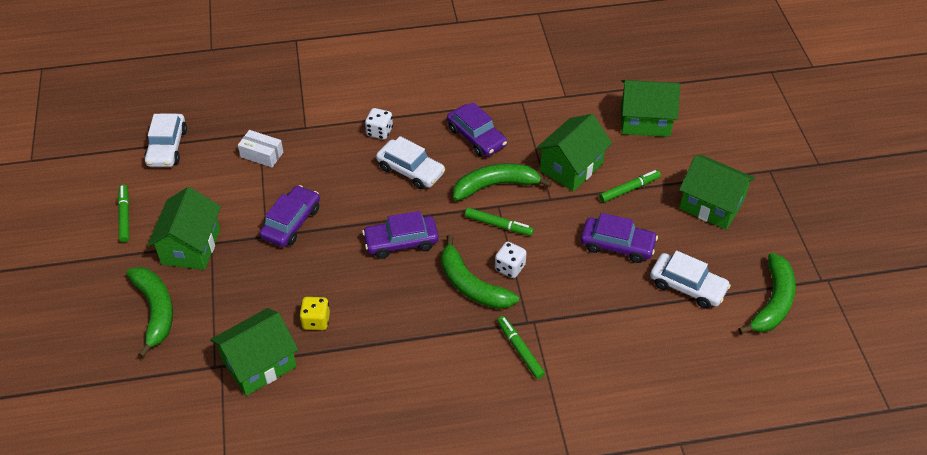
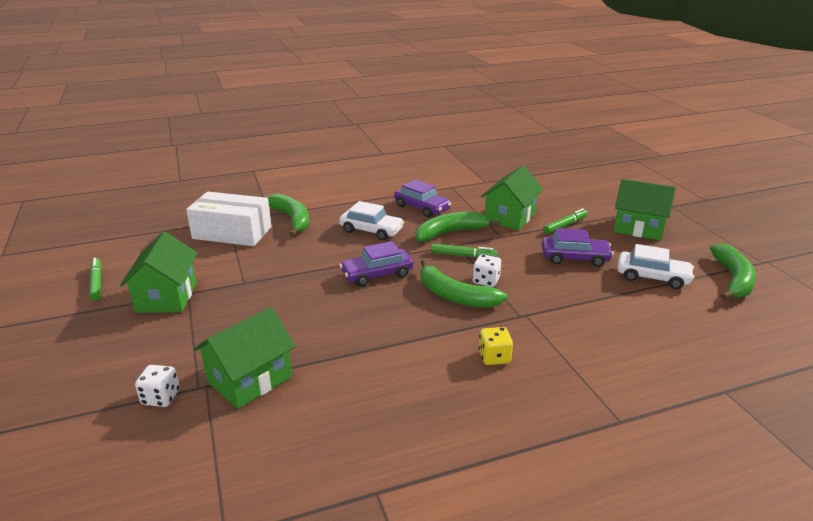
camera: 10 degrees left, 20 degrees down
(155, 310) = (128, 348): green banana -> green banana (292, 219)
(167, 147) = (141, 235): white car -> none
(262, 154) = (232, 233): white box -> white box, size x1.98
(291, 222) = (267, 271): purple car -> none
(316, 321) = (306, 338): yellow dice -> yellow dice (494, 357)
(379, 132) = (337, 211): white dice -> white dice (161, 397)
(520, 350) = (523, 337): green marker -> none
(645, 121) = (555, 189): green house -> none

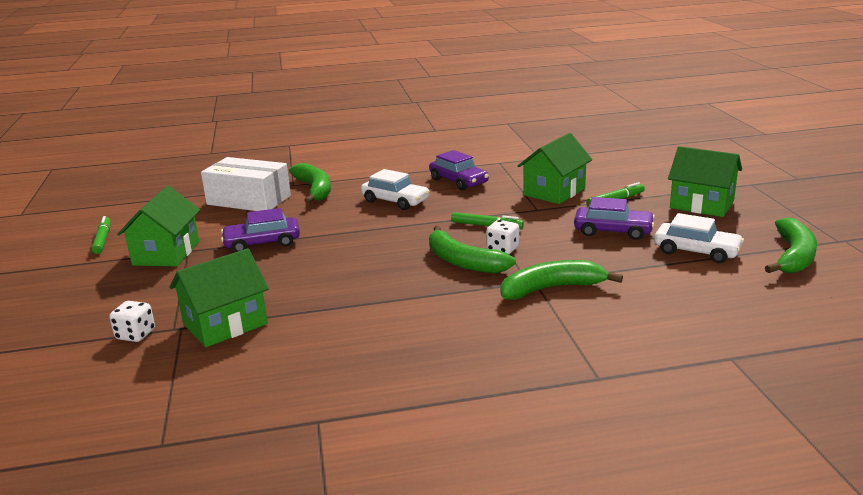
camera: 10 degrees right, 5 degrees down
(377, 274) = (386, 240): purple car -> purple car (262, 243)
(450, 233) = (480, 205): green banana -> green banana (551, 288)
(494, 357) = (483, 317): yellow dice -> none

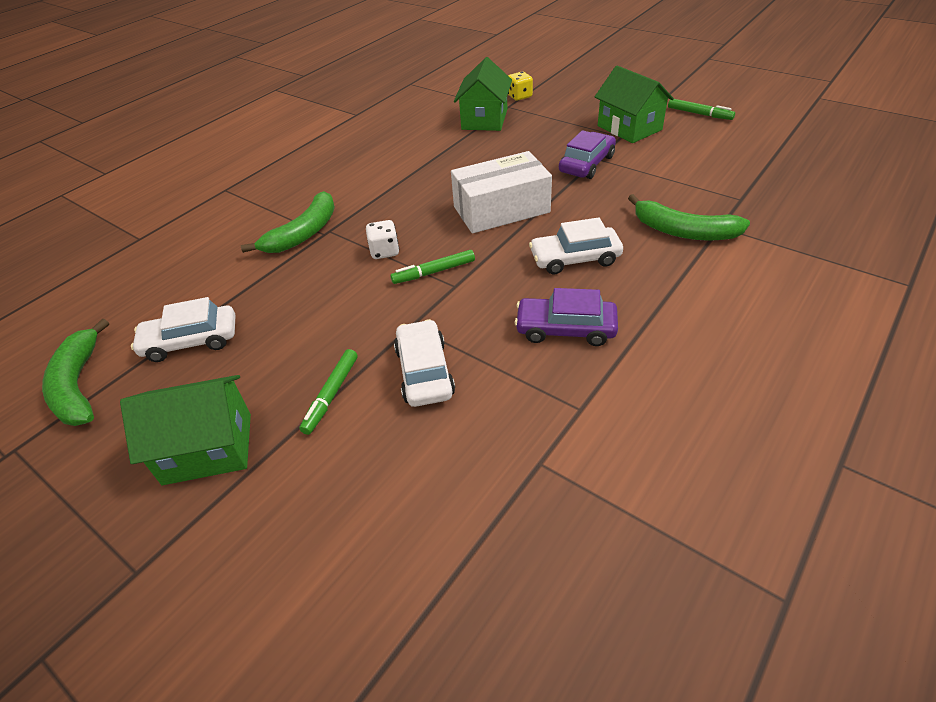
camera: 140 degrees right, 20 degrees up
(135, 335) = (519, 96): white dice -> yellow dice
(249, 200) = (705, 189): white box -> white box (501, 209)
(463, 262) = (402, 223): green banana -> none
(554, 192) = (424, 372): green house -> white car
(613, 231) = (297, 330): purple car -> none

